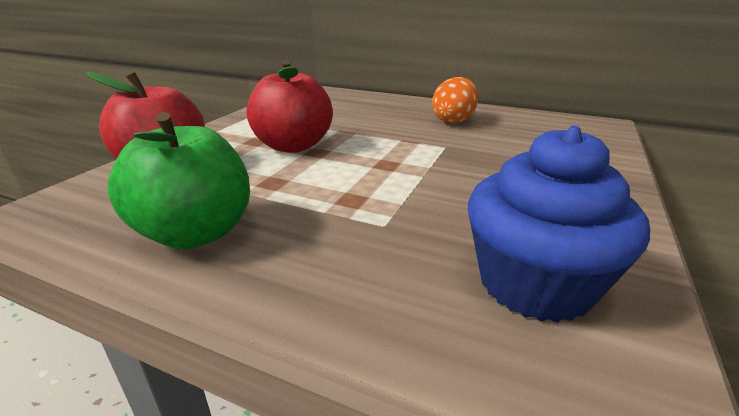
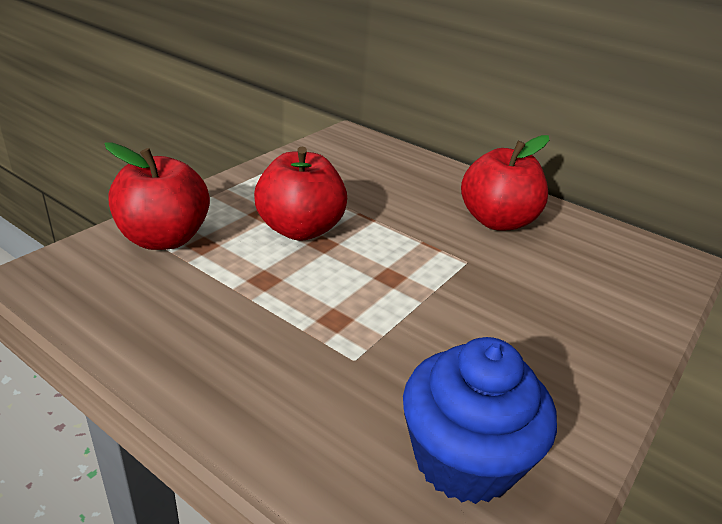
camera: 10 degrees right, 5 degrees up
(196, 233) = (178, 331): green apple -> none
(453, 121) = (497, 221): orange egg -> red apple

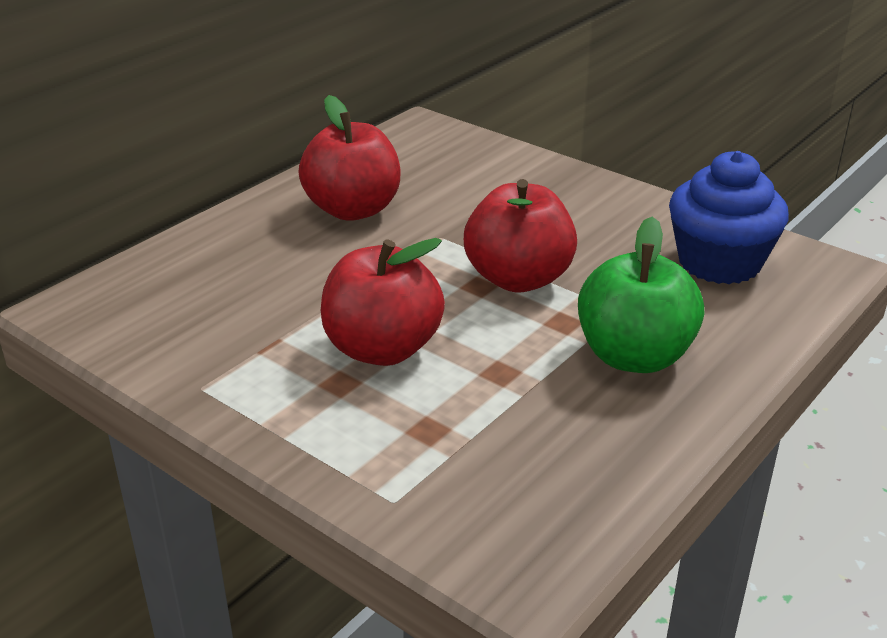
camera: 85 degrees left, 0 degrees up
(164, 238) = (417, 467): red apple -> red apple (518, 278)
(276, 357) = (634, 356): none -> green apple

